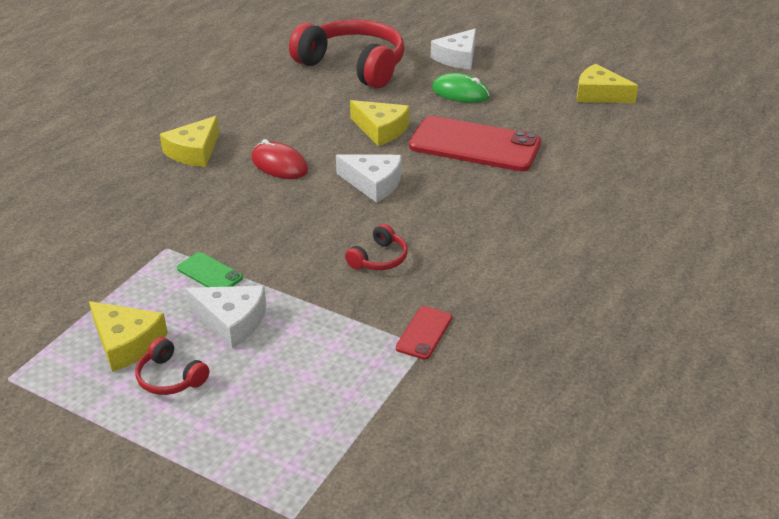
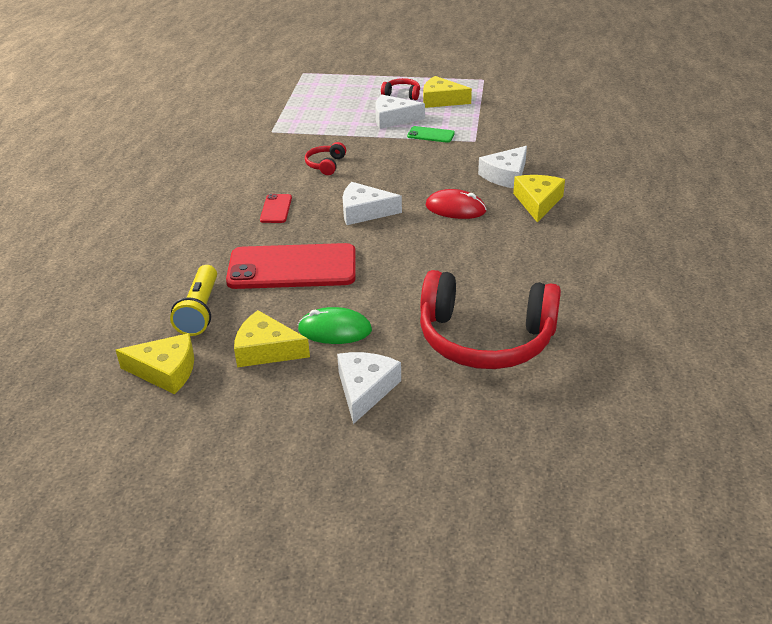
camera: 160 degrees right, 0 degrees up
(188, 189) = (506, 175): none -> white cheese
(381, 129) = (392, 262): yellow cheese -> yellow cheese (266, 350)
(424, 333) = (274, 136): red phone -> red phone (276, 209)
(568, 128) = (200, 311): none -> yellow flashlight

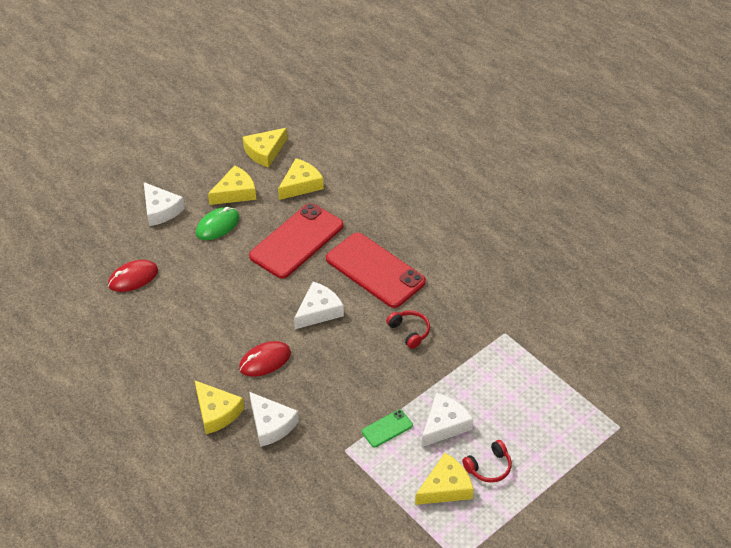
camera: 130 degrees right, 10 degrees up
(200, 311) = (301, 185): yellow flashlight -> yellow cheese
(276, 209) = (375, 270): red phone -> red phone, size x2.27
(485, 339) = (133, 278): red headphones -> red mouse
(506, 175) = (271, 424): white cheese -> white cheese turned 150 degrees clockwise

